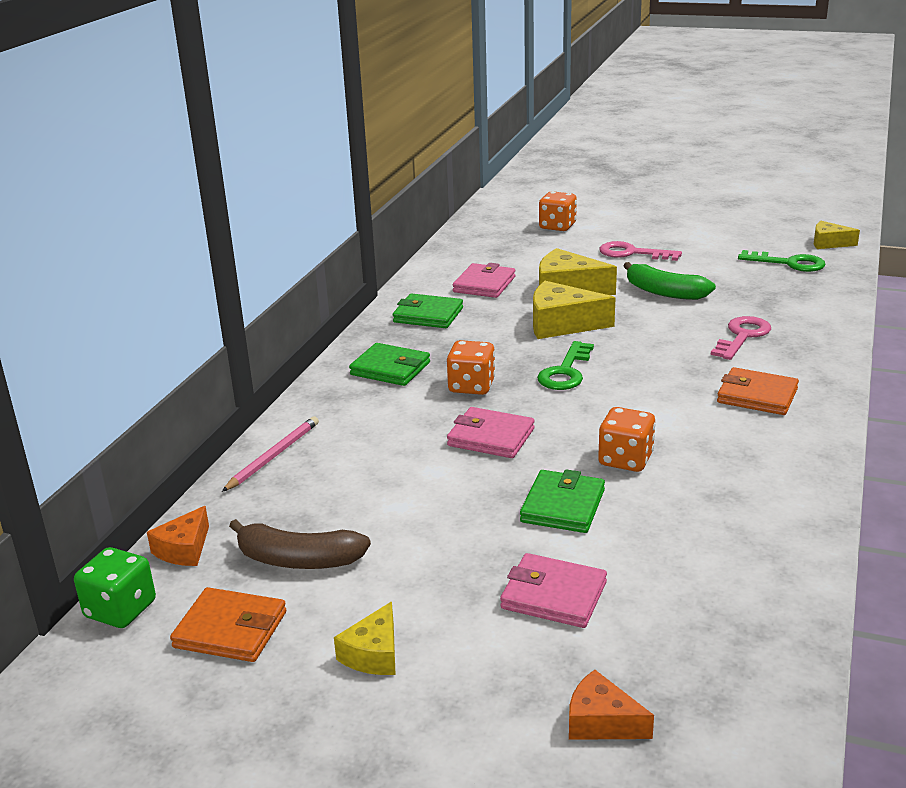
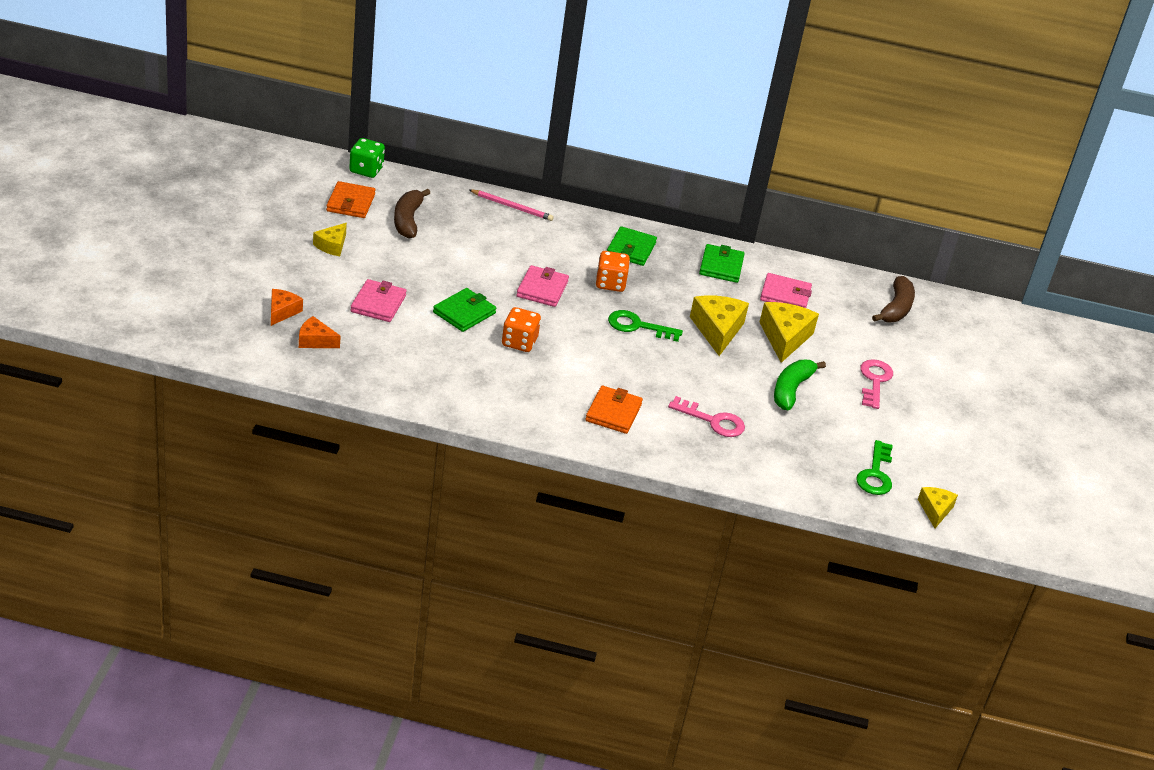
camera: 75 degrees right, 10 degrees up
(184, 549) = (416, 184): orange cheese -> orange cheese (315, 341)
(374, 654) = (332, 245): yellow cheese -> yellow cheese turned 75 degrees counterclockwise
(502, 235) = (896, 309): none -> brown banana
(557, 226) = (928, 342): orange dice -> none
(563, 506) = (464, 313): green wallet -> green wallet turned 60 degrees counterclockwise

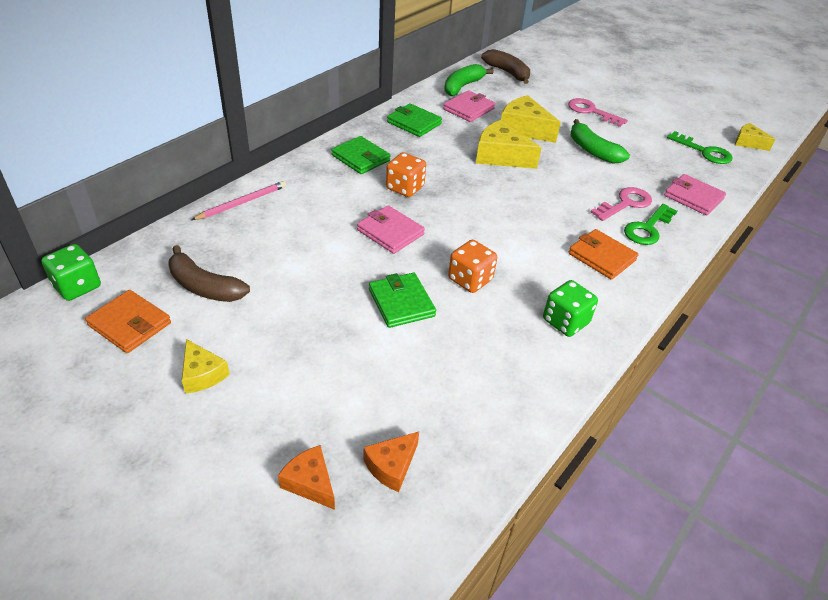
camera: 60 degrees left, 5 degrees up
(378, 304) = (347, 371): pink wallet -> pink wallet (693, 197)
(510, 400) = (565, 321): none -> green dice
(638, 326) = (477, 195): green key -> green key (647, 228)
(828, 283) = (462, 86): none -> green banana

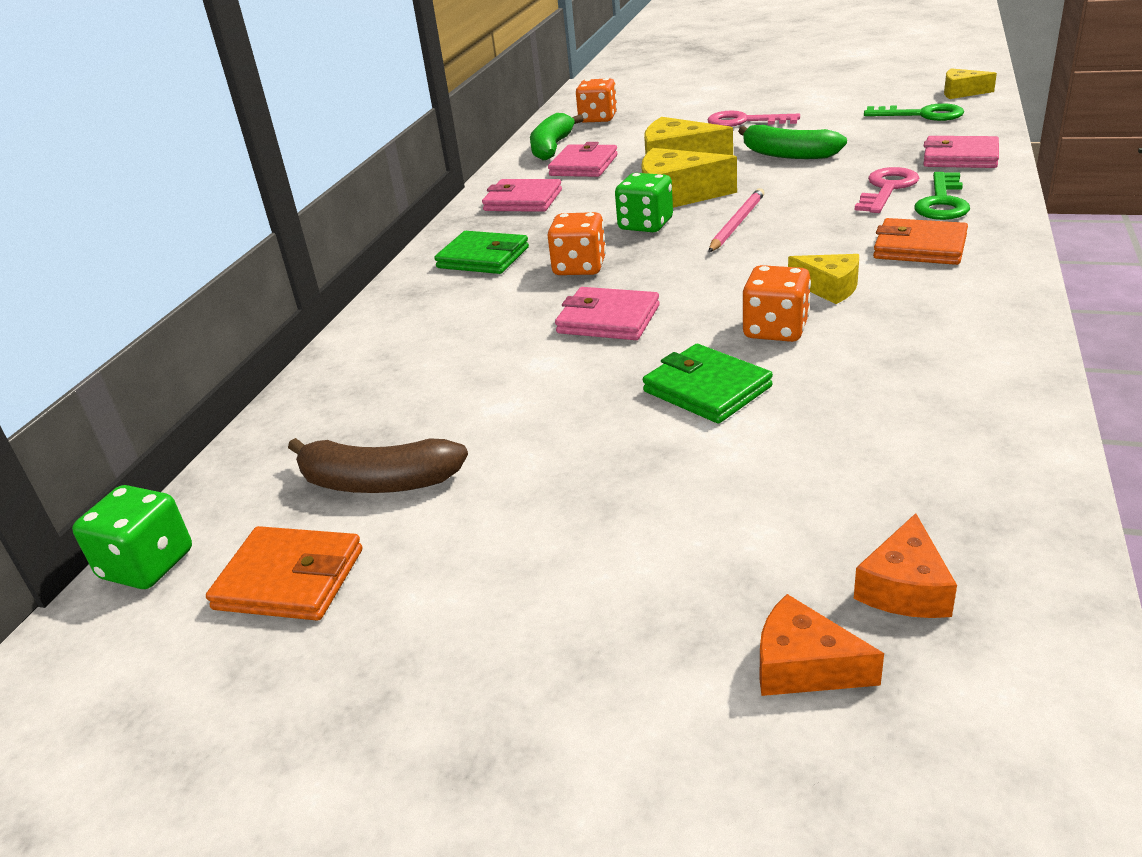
camera: 15 degrees left, 10 degrees down
(202, 374) = (480, 596): yellow cheese -> yellow cheese (829, 288)
(242, 203) = (347, 363): pink pencil -> pink pencil (737, 223)
(414, 123) = (523, 200): green wallet -> pink wallet
(507, 72) = (598, 118): brown banana -> orange dice
(565, 321) = (952, 327): green dice -> green dice (645, 225)

